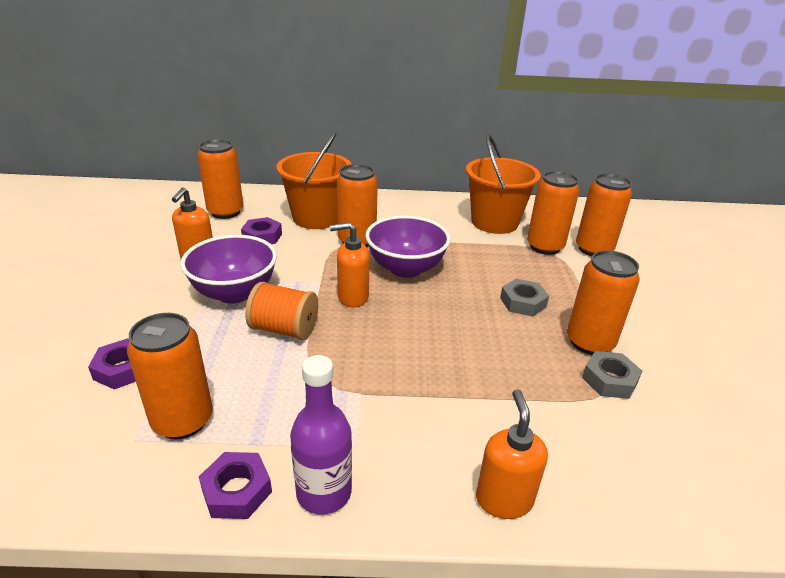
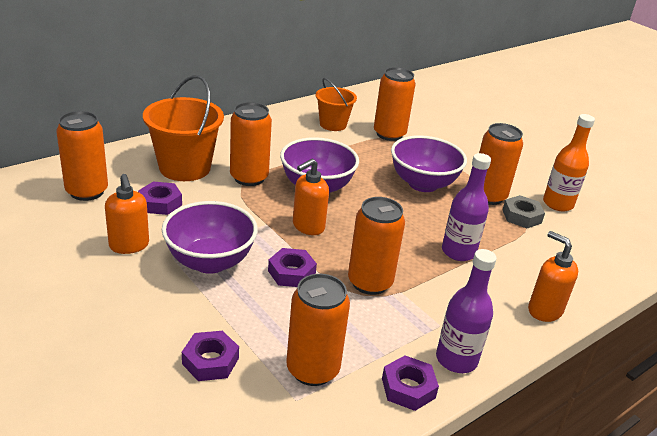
camera: 40 degrees left, 0 degrees up
(284, 329) = (291, 273): orange spool -> purple nut
(476, 383) = (458, 252): none -> purple bottle
(494, 222) = (333, 124): orange bucket -> orange bucket, size x0.62
(523, 302) = (423, 184): grey nut -> purple bowl
(593, 249) = (421, 125): orange can -> orange can (370, 282)
(682, 387) = (558, 204): none -> orange bottle

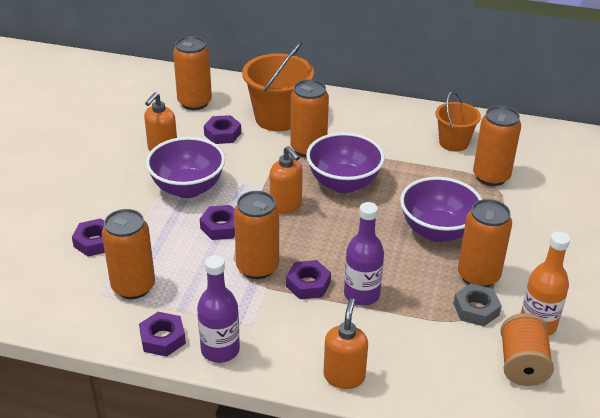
camera: 55 degrees right, 5 degrees up
(308, 226) = (286, 206): orange soap dispenser -> orange soap dispenser turned 135 degrees counterclockwise
(420, 269) = (308, 284): none -> purple nut
(591, 231) = (522, 365): none -> orange spool

